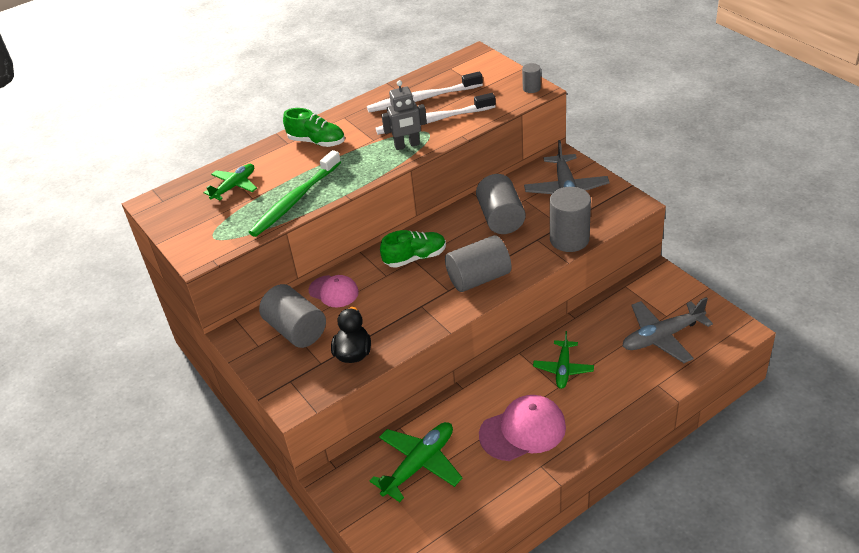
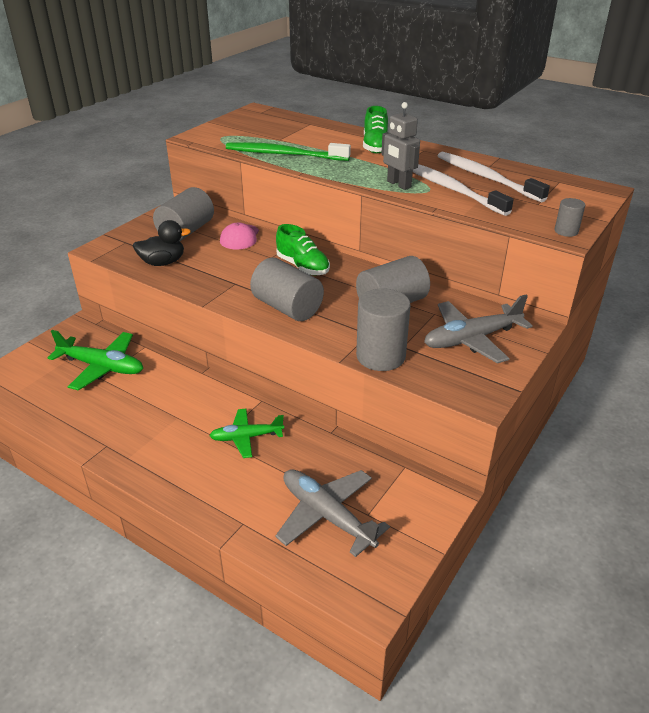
camera: 65 degrees right, 5 degrees down
(234, 186) = (291, 130): green plane -> none
(523, 430) = (152, 424): pink cap -> none

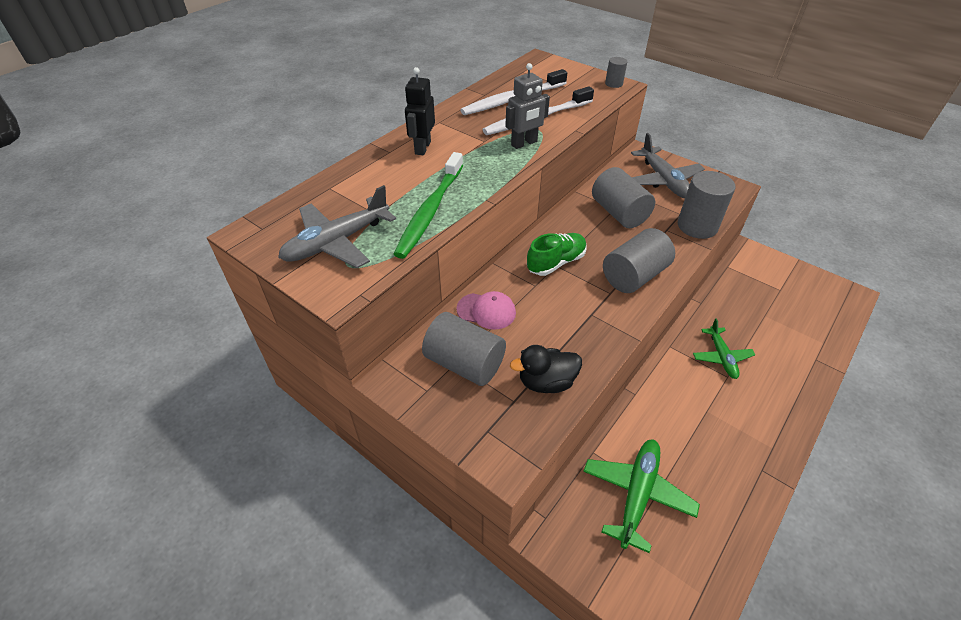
camera: 85 degrees left, 10 degrees up
(163, 262) = (546, 382): black duck -> black duck turned 90 degrees counterclockwise
(326, 515) = (789, 311): grey plane -> grey plane (336, 242)
(375, 146) = (422, 148): green shoe -> black robot

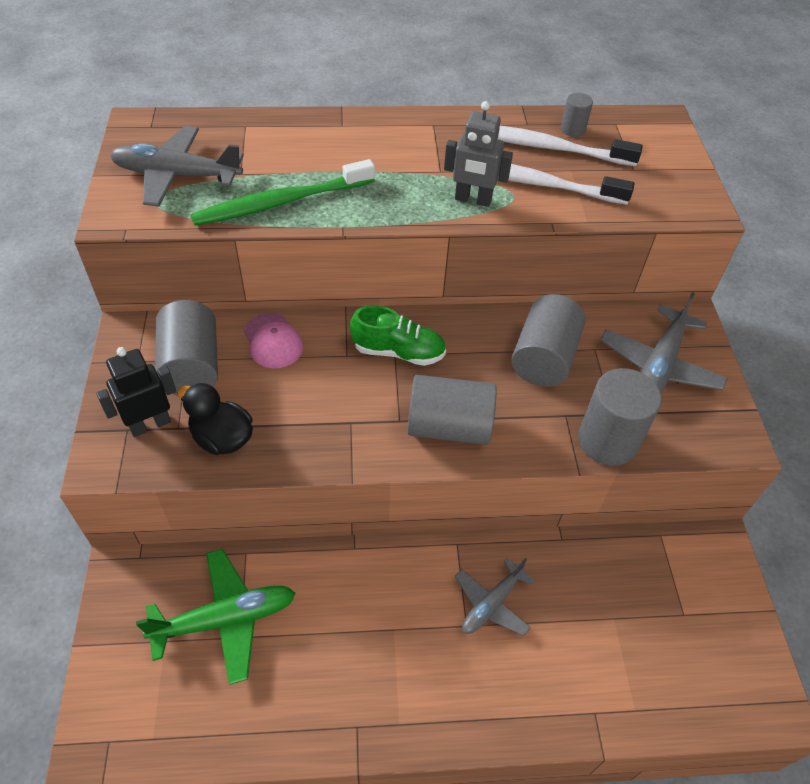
camera: 45 degrees right, 5 degrees up
(422, 148) = (374, 140): black robot -> black robot (150, 424)
(614, 84) = (699, 202): grey cylinder -> grey cylinder (573, 129)
(721, 357) = (491, 604): green plane -> grey plane

